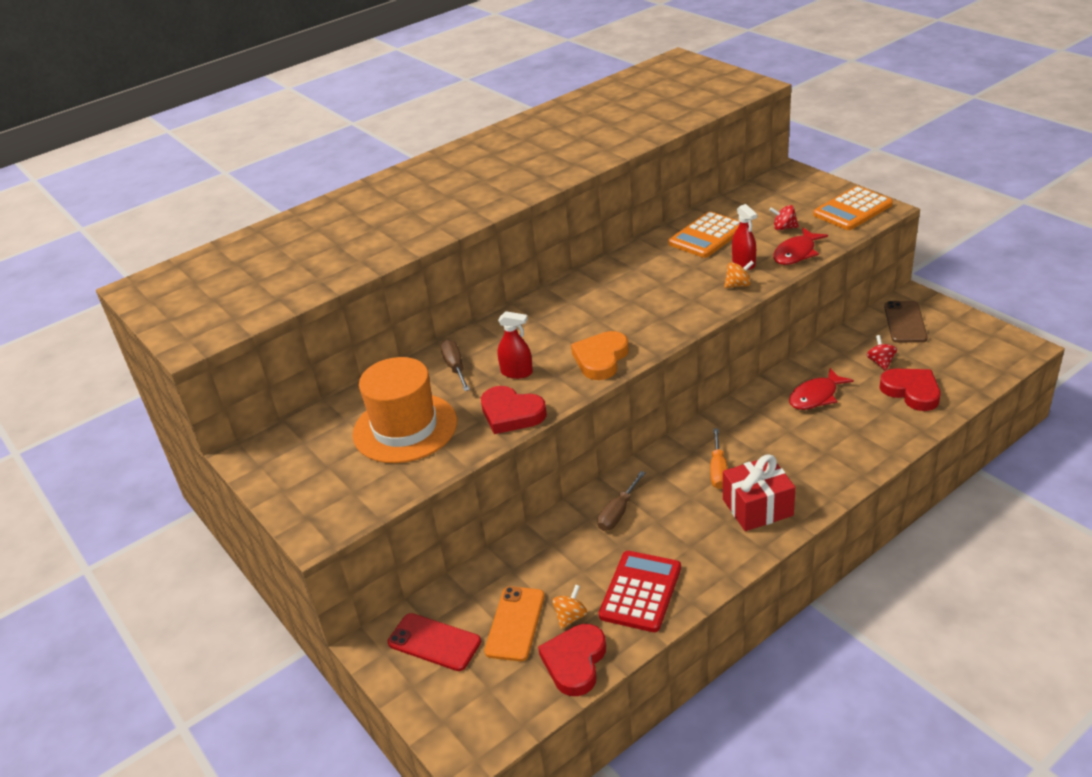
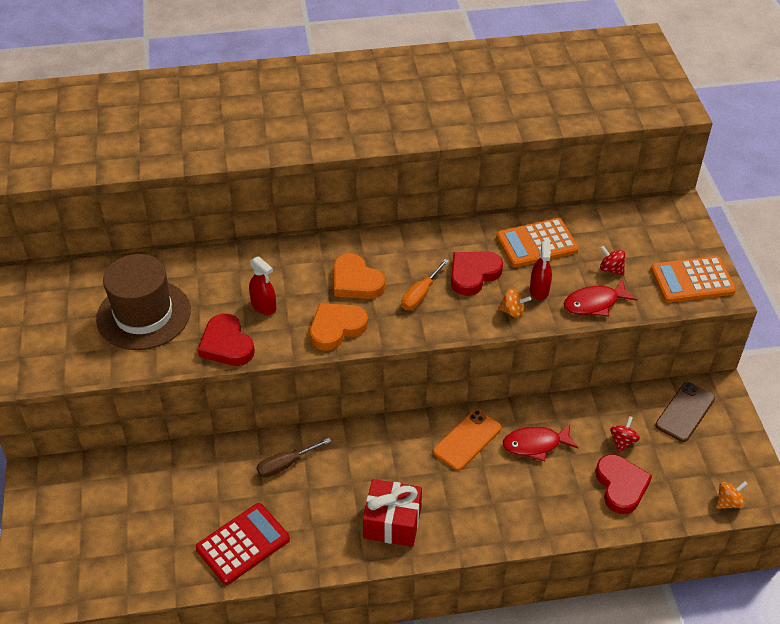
camera: 25 degrees right, 10 degrees up
(405, 428) = (143, 315): orange hat -> brown hat
(434, 642) = (73, 498): red phone -> none
(455, 368) = (224, 276): brown screwdriver -> none
(515, 623) = (137, 517): orange phone -> orange phone (467, 440)
(570, 617) = (178, 534): orange spinning top -> orange spinning top (728, 502)
(575, 662) = (150, 574): red heart -> red heart (473, 274)
(582, 321) = (356, 281): none -> orange heart
(718, 470) = (393, 470): orange screwdriver -> orange screwdriver (420, 294)

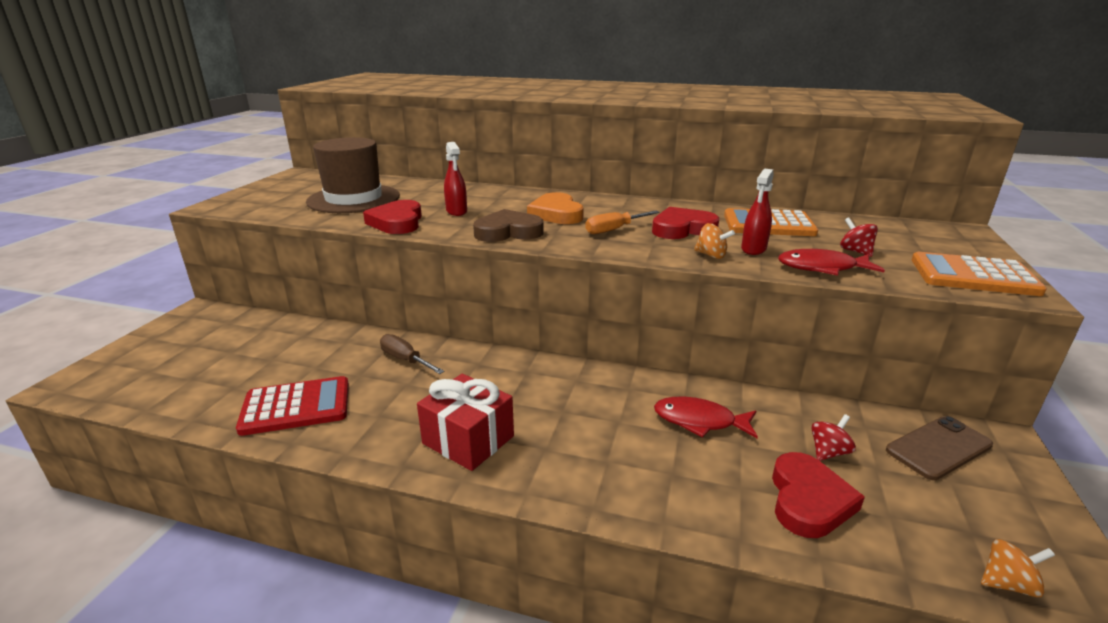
camera: 25 degrees right, 20 degrees down
(286, 464) = (405, 360): brown screwdriver -> brown screwdriver turned 45 degrees clockwise
(336, 328) = (508, 232): orange heart -> brown heart
(467, 440) = (615, 394): orange phone -> none

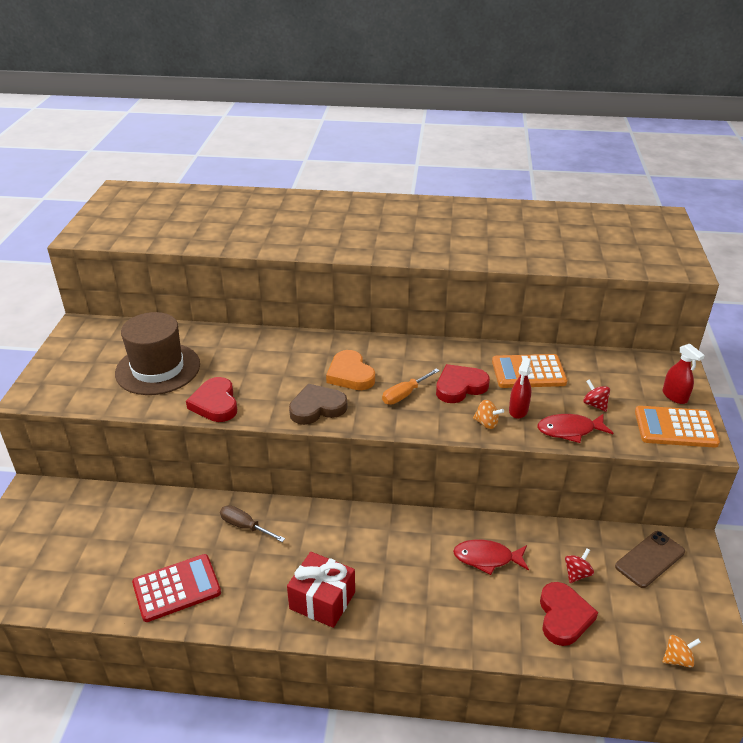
camera: 10 degrees left, 10 degrees up
(456, 211) = (261, 380): red spray bottle -> red spray bottle (675, 396)

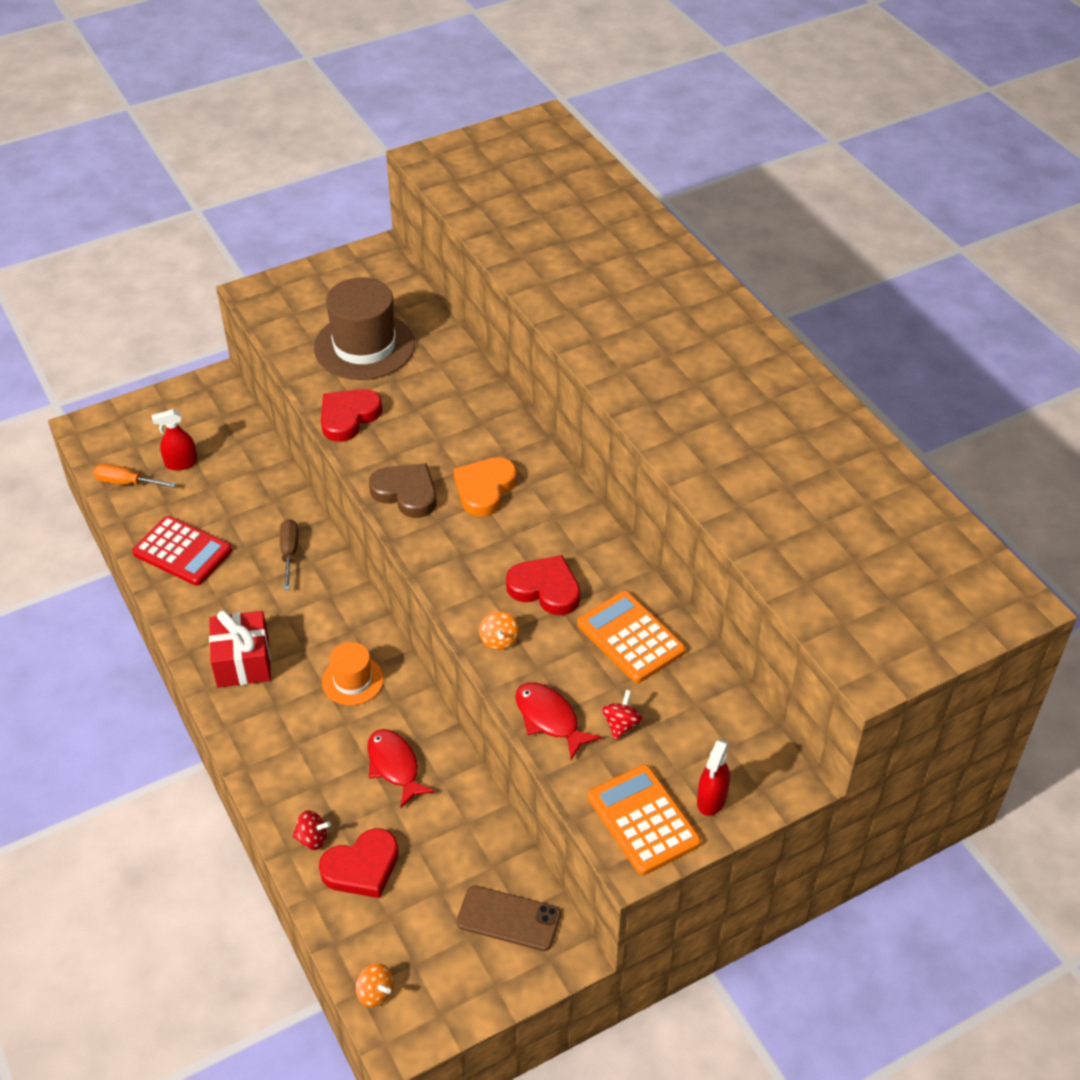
camera: 55 degrees right, 10 degrees up
(394, 546) = (352, 680): none -> orange hat
(405, 394) = (489, 549): orange screwdriver -> orange screwdriver (127, 483)
(518, 410) = (547, 658): red spray bottle -> red spray bottle (181, 463)
(577, 574) = (432, 856): red spinning top -> red spinning top (312, 839)

